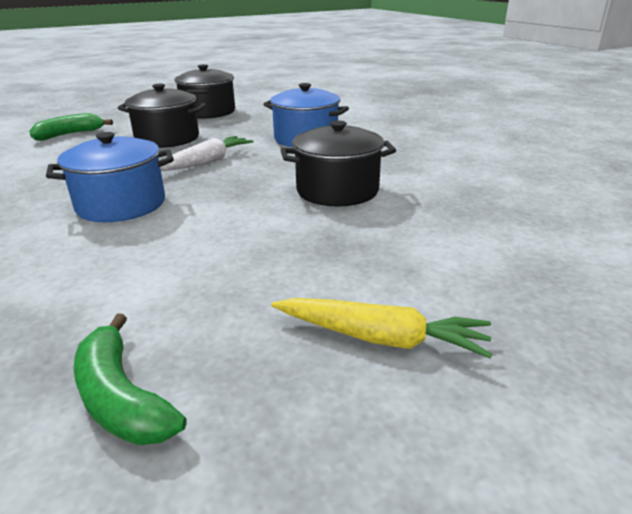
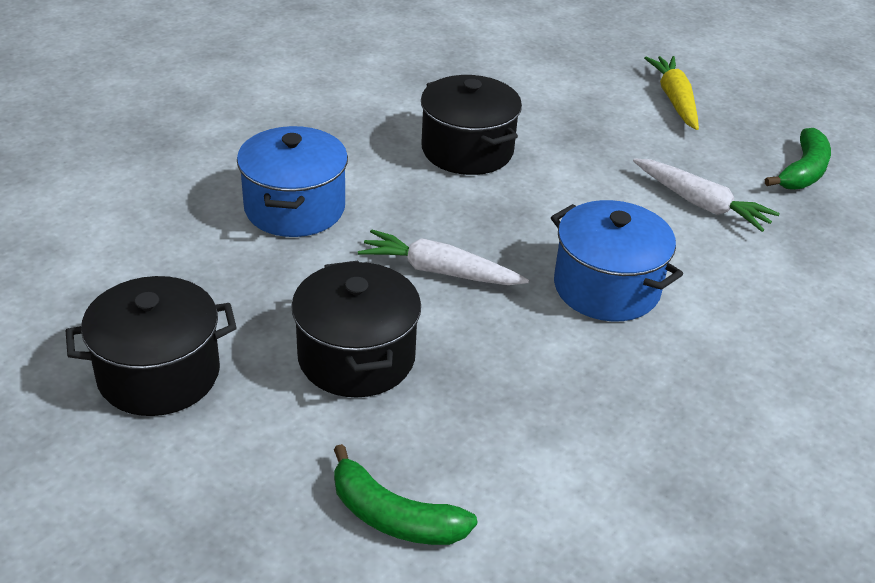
camera: 115 degrees left, 10 degrees up
(157, 279) = (701, 204): none -> white carrot

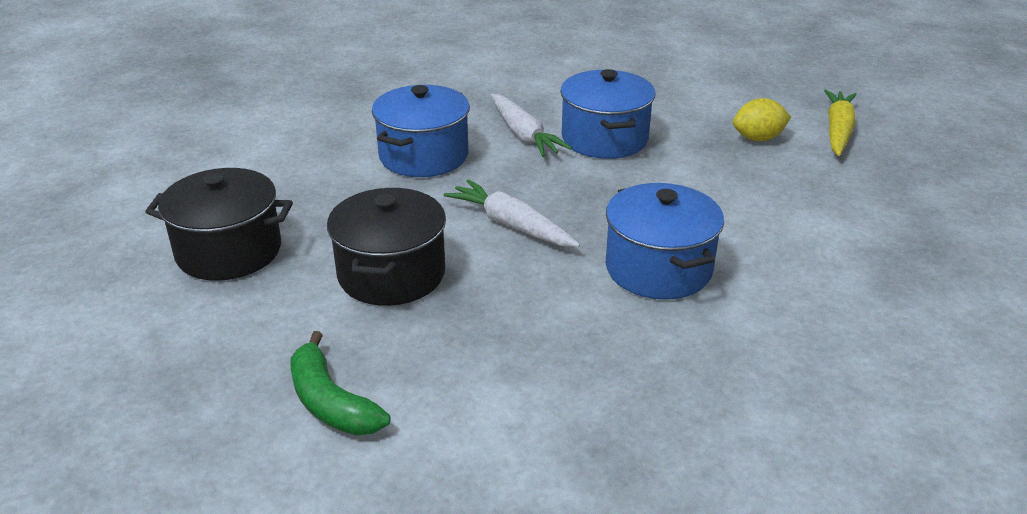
camera: 25 degrees right, 5 degrees down
(467, 150) = (604, 139): black pot -> blue pot
(610, 122) = (758, 138): none -> yellow lemon
(701, 204) = (805, 219): white carrot -> white carrot (524, 135)
(803, 171) = (938, 211): green banana -> none

